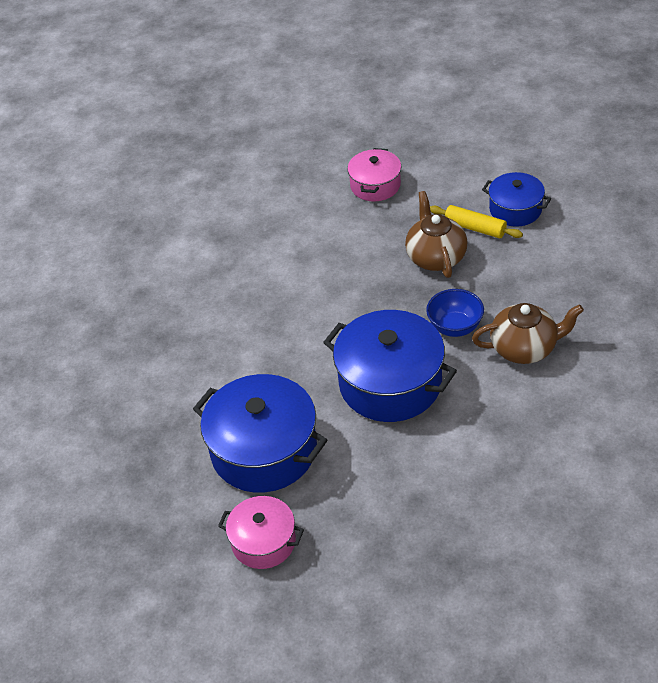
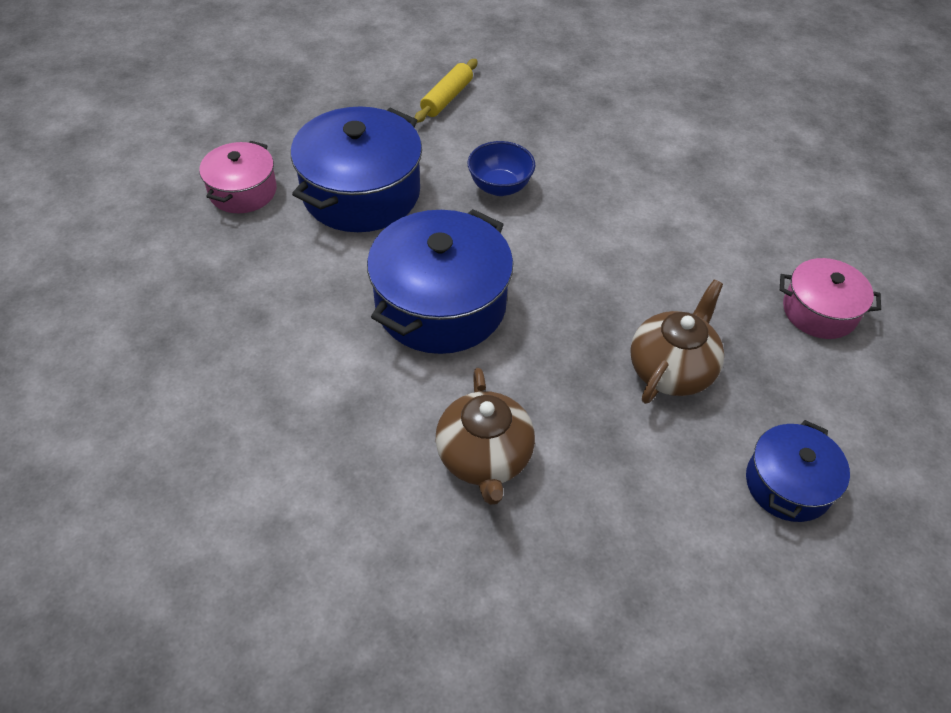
camera: 85 degrees right, 5 degrees up
(436, 257) = (671, 369): brown teapot -> brown teapot turned 45 degrees counterclockwise
(455, 327) = (532, 379): blue bowl -> blue bowl (500, 187)
(475, 228) = (738, 424): yellow rolling pin -> yellow rolling pin (446, 98)

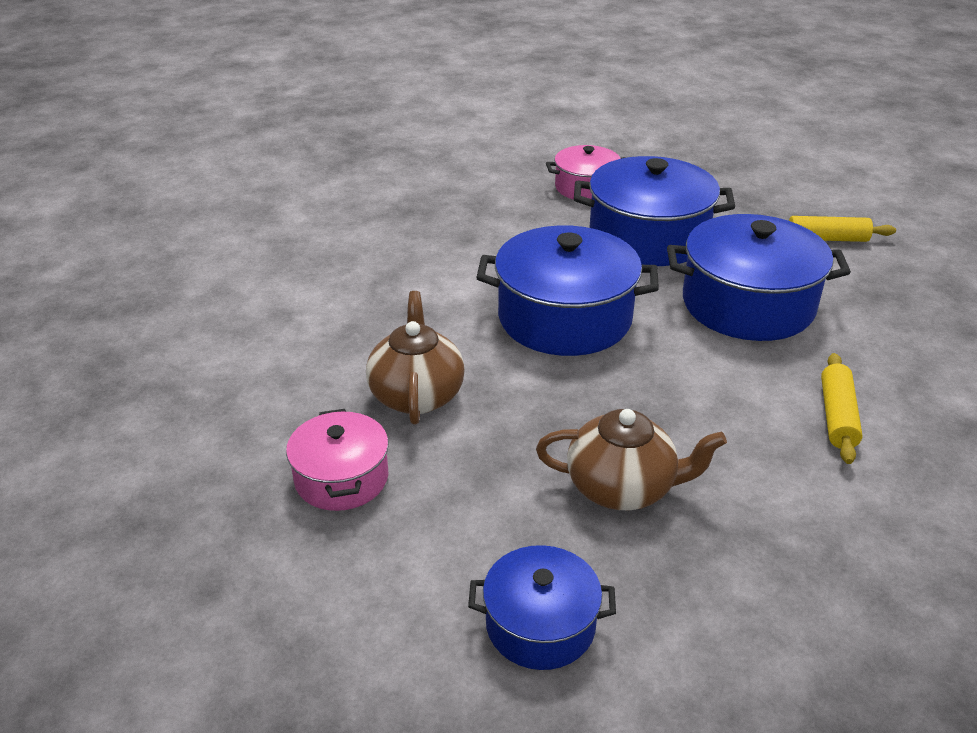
camera: 65 degrees right, 15 degrees down
(484, 458) = (417, 394): brown teapot -> brown teapot turned 120 degrees clockwise
(500, 187) = (747, 304): blue bowl -> blue pot
(654, 214) = (837, 416): none -> yellow rolling pin
(819, 311) = (839, 600): pink pot -> pink pot (341, 478)

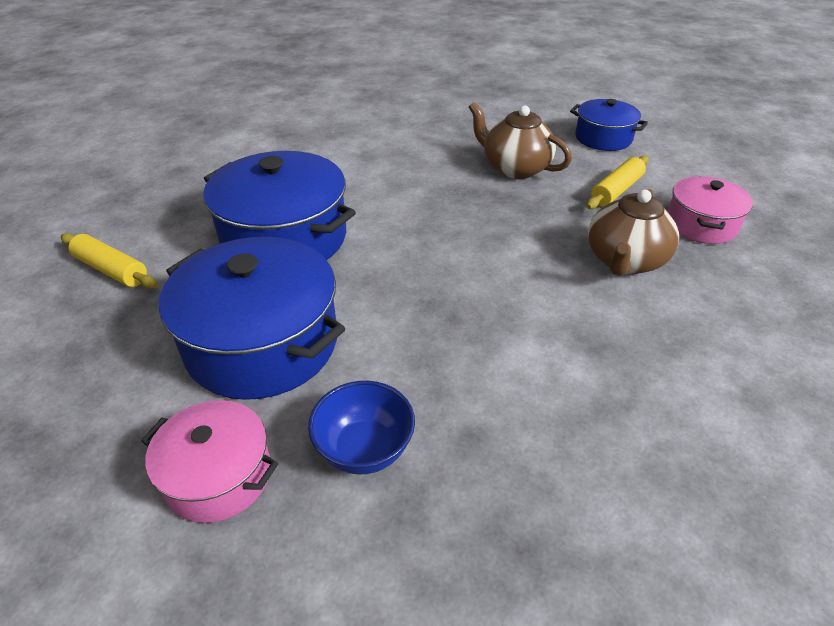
camera: 150 degrees left, 5 degrees up
(523, 216) = (364, 449): none -> blue bowl
(564, 318) = (449, 282): blue pot -> none
(837, 416) = (345, 159): yellow rolling pin -> yellow rolling pin (616, 190)

